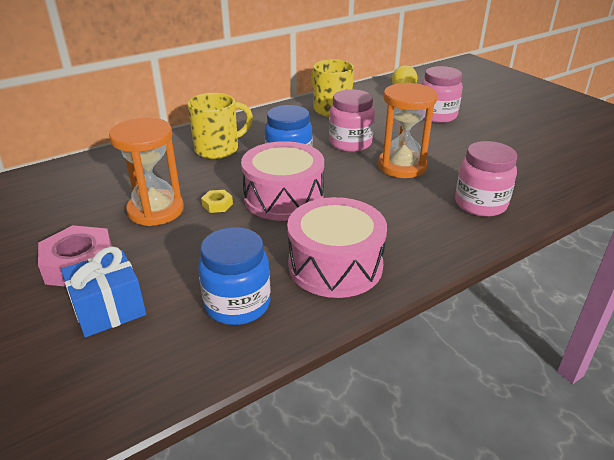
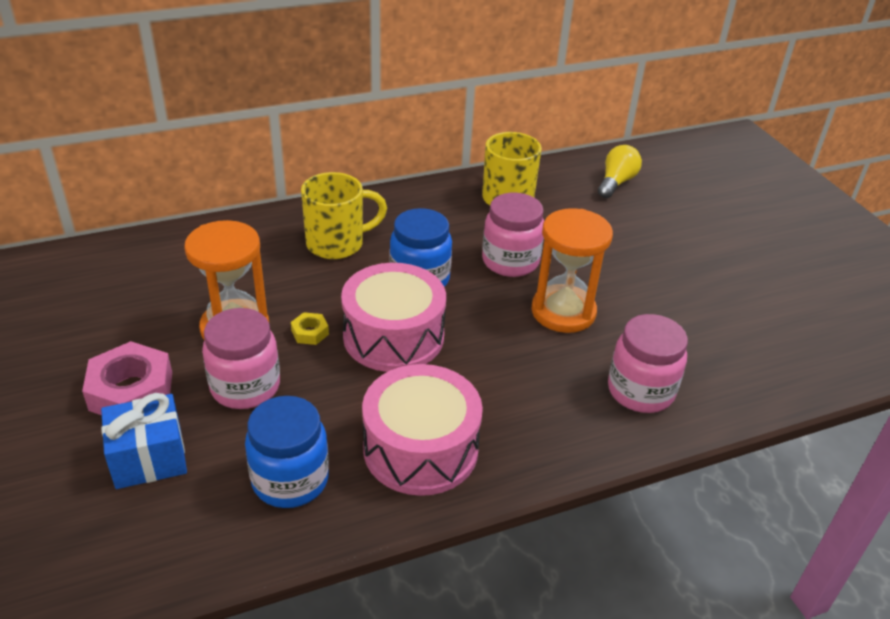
camera: 10 degrees right, 5 degrees up
(437, 116) = (648, 232): pink jar -> pink jar (245, 387)

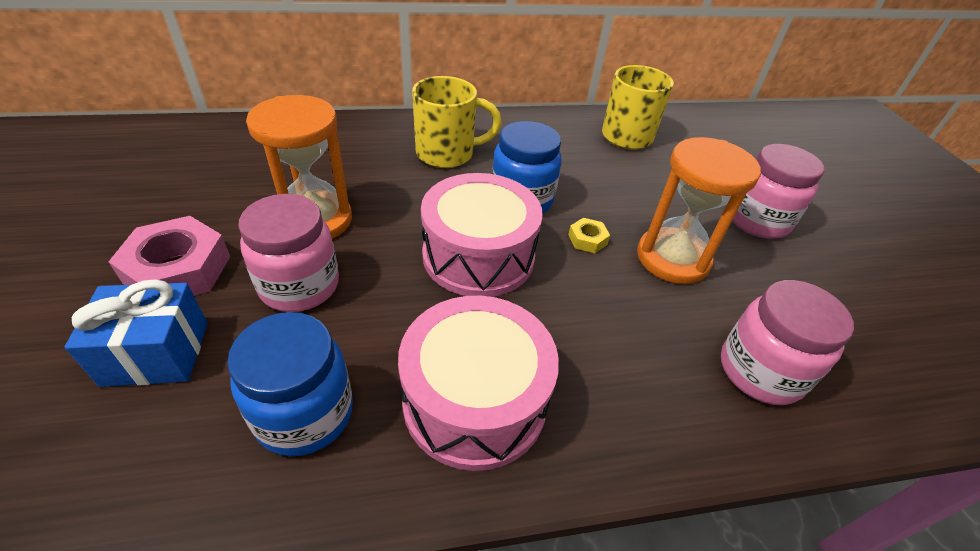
camera: 10 degrees right, 5 degrees up
(310, 332) = (390, 237): yellow nut -> yellow nut (587, 239)
(510, 261) = (620, 196): pink jar -> pink jar (757, 221)
(616, 182) = (739, 137): yellow light bulb -> none

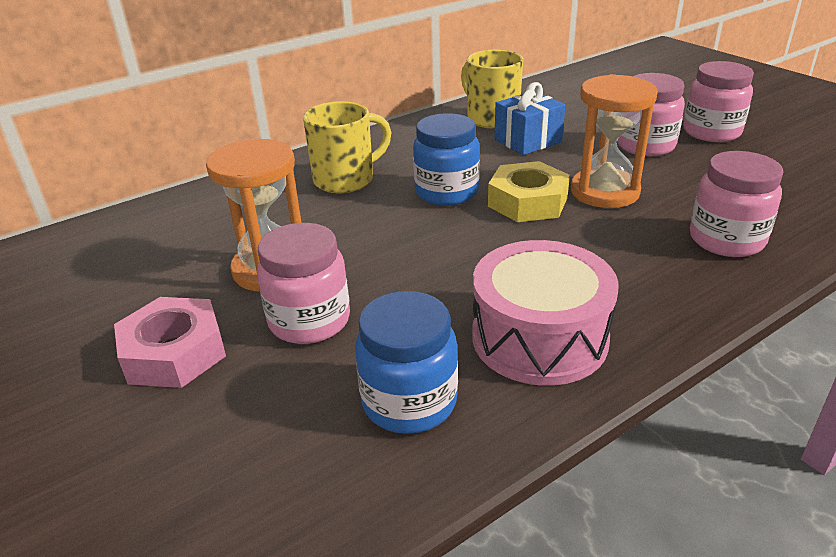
camera: 20 degrees left, 10 degrees down
(156, 353) = (224, 418): blue gift -> blue gift (528, 141)
(478, 255) = (448, 243): pink drum -> none
(587, 239) = (527, 202): yellow nut -> yellow nut, size x2.13
(844, 231) = (711, 132): none -> pink jar

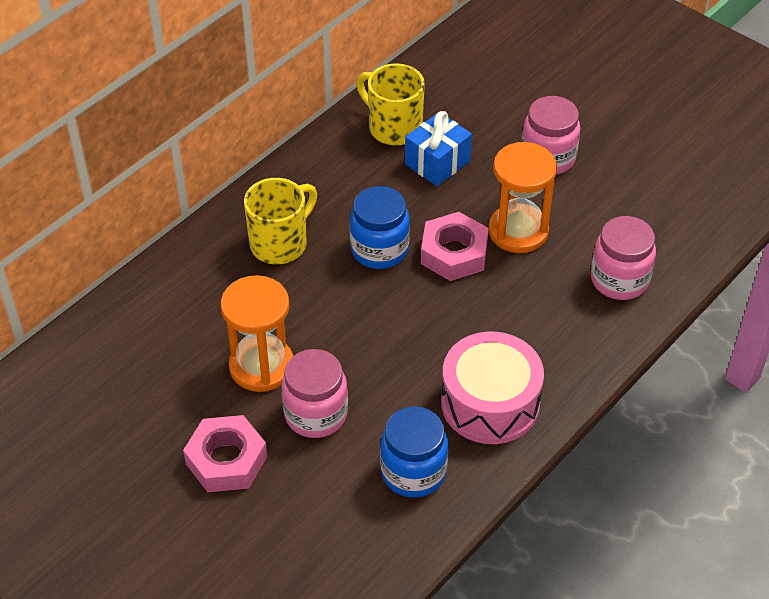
camera: 15 degrees left, 15 degrees up
(527, 202) = (454, 253): yellow nut -> pink nut
(711, 132) = (607, 129): pink jar -> none

